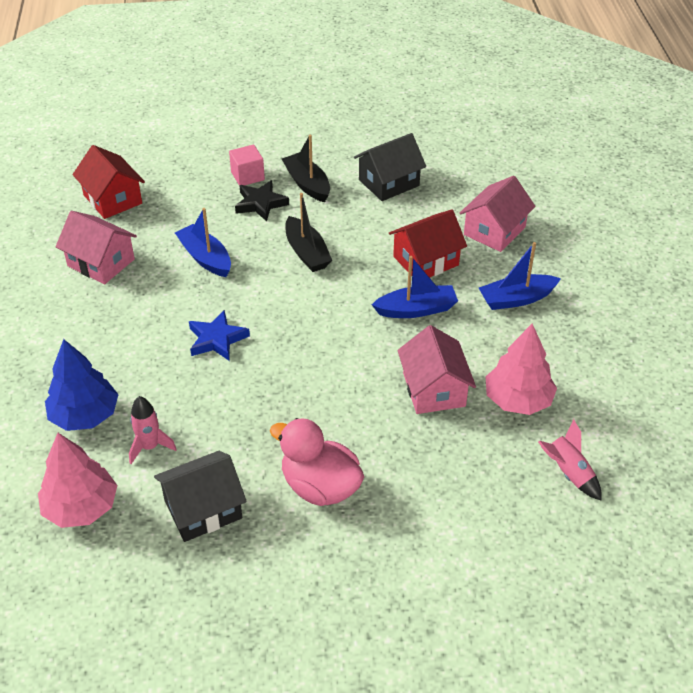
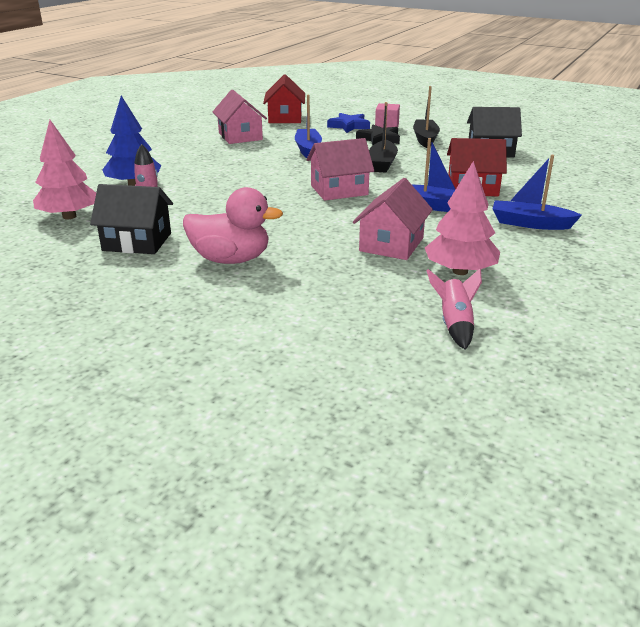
camera: 35 degrees right, 15 degrees down
(217, 339) = (264, 180): blue star -> blue star (349, 126)
(320, 487) = (231, 259): pink duck -> pink duck turned 120 degrees clockwise
(494, 231) = (554, 189): pink house -> pink house (339, 190)

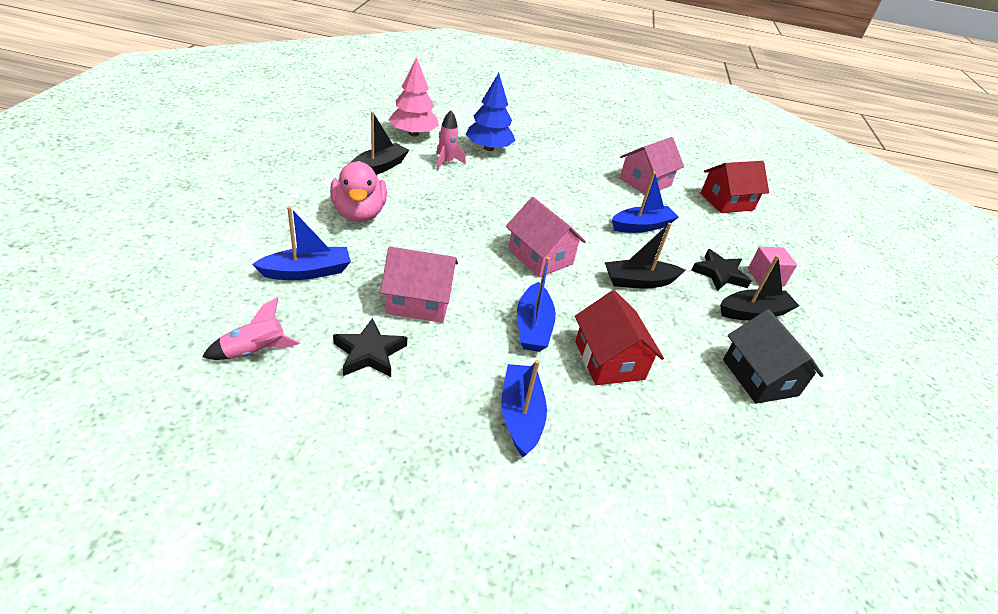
camera: 65 degrees right, 10 degrees up
(137, 242) = (378, 168): black house -> black boat
(331, 293) = (307, 272): none -> blue boat
(349, 126) = (744, 248): blue star -> none
(460, 271) = (369, 353): pink tree -> black star

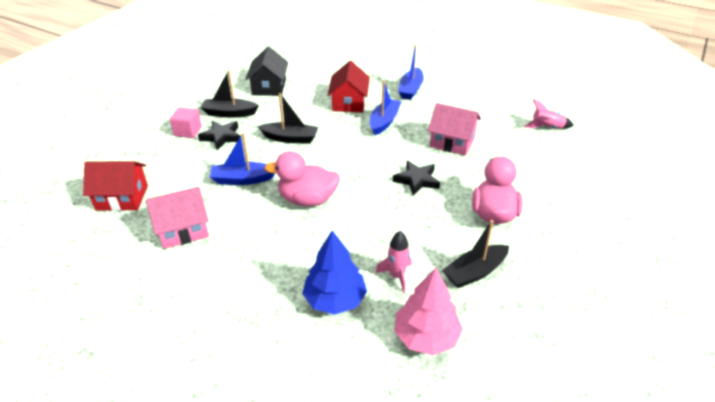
camera: 155 degrees left, 0 degrees up
(307, 272) = (528, 168): blue boat -> none
(369, 353) = (484, 120): black star -> black star (417, 180)
(540, 257) = (353, 162): pink house -> none
(561, 212) = (307, 199): none -> pink duck

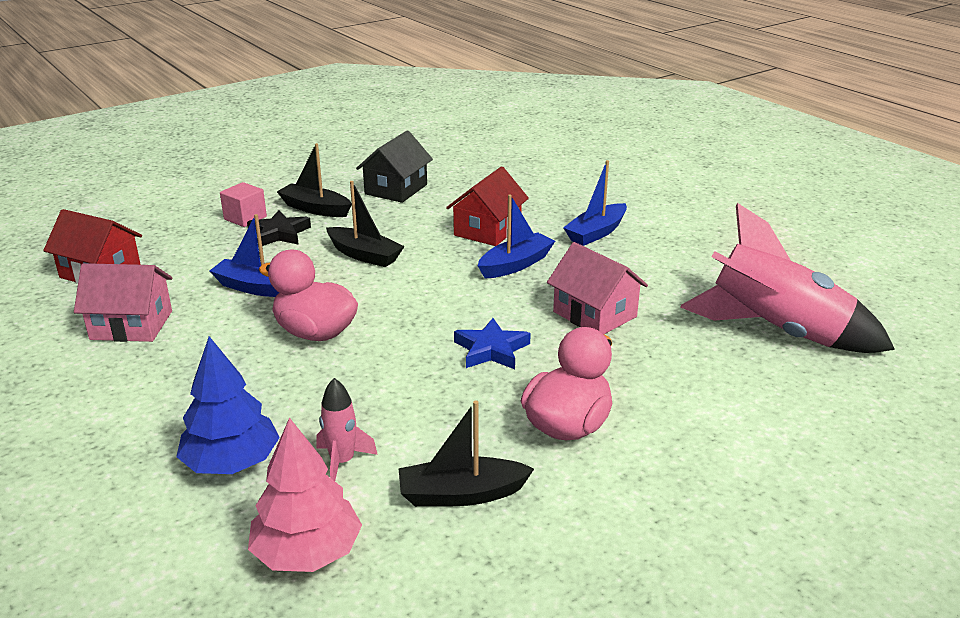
camera: 25 degrees right, 10 degrees down
(417, 180) = (491, 349): black star -> blue star
(547, 127) = (776, 332): pink rocket -> pink rocket, size x2.29

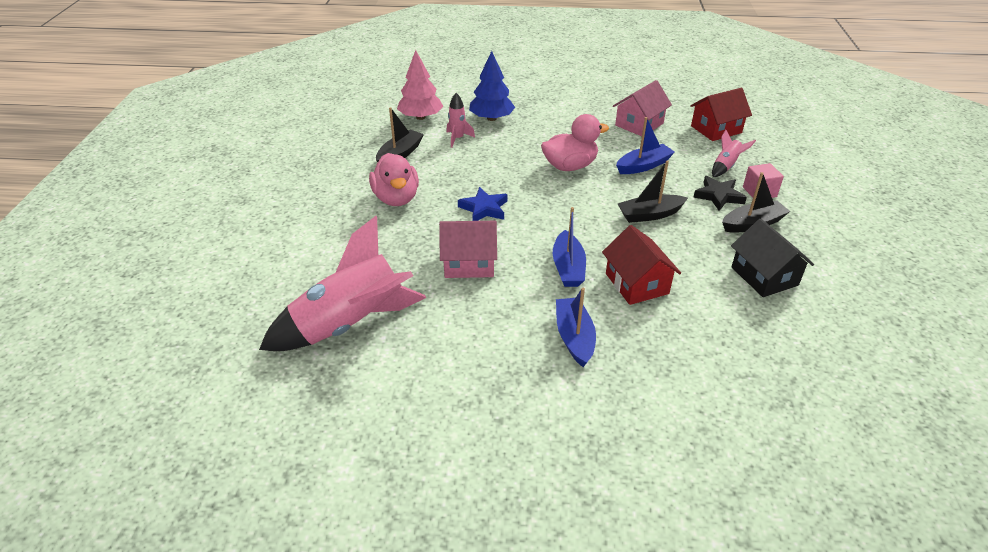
camera: 130 degrees right, 10 degrees up
(204, 244) = (726, 166): none -> pink rocket

